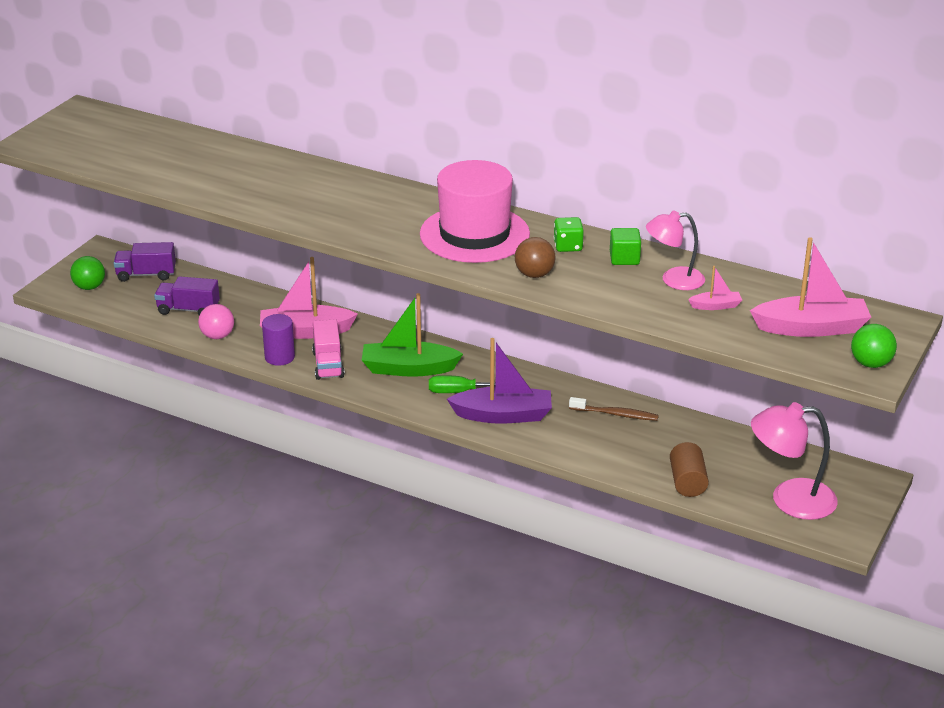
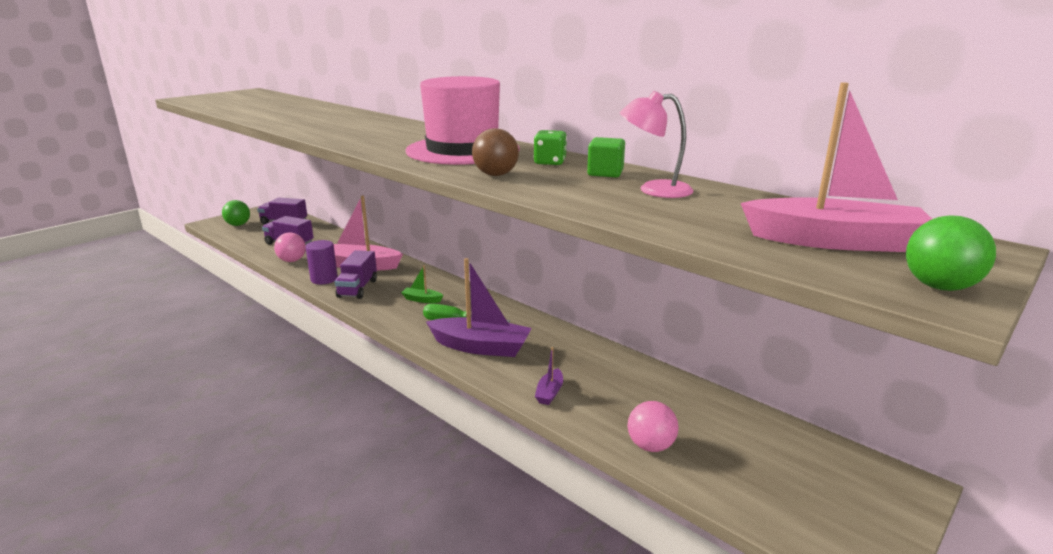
camera: 15 degrees right, 10 degrees down
(328, 364) = (357, 288): pink truck -> purple truck
(408, 369) = (422, 299): green boat -> green boat, size x0.46
(589, 451) = (549, 393): none -> purple boat
(615, 414) = (595, 362): brown toothbrush -> none
(687, 482) = (650, 446): brown cylinder -> pink ball
(715, 306) = (698, 212): pink boat -> none
(790, 499) = (782, 492): pink lamp -> none

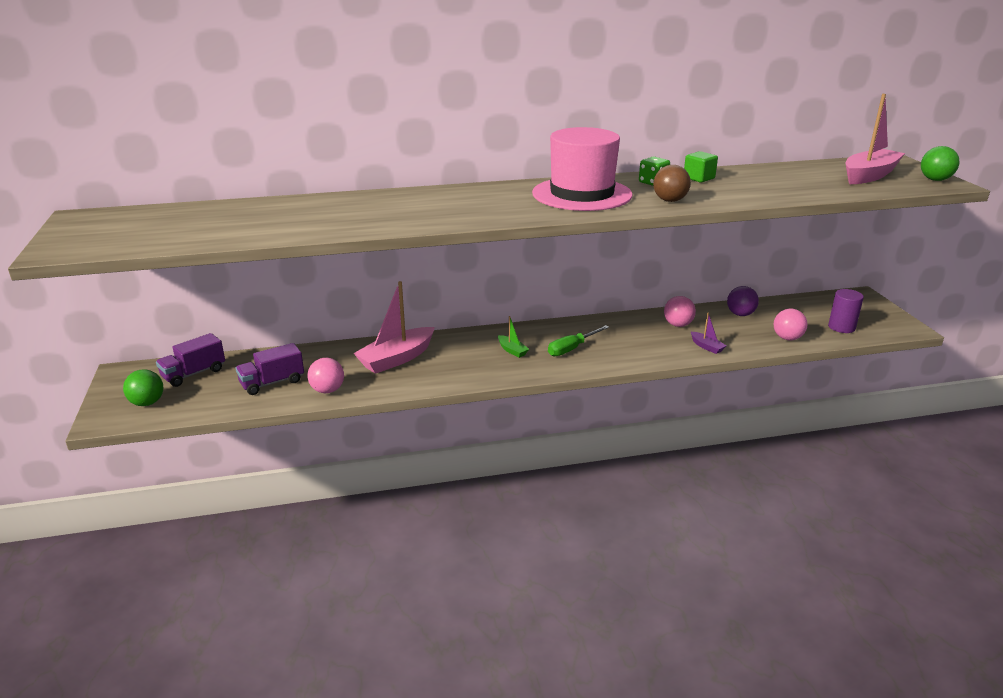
camera: 55 degrees left, 5 degrees up
(324, 279) = (404, 383): purple cylinder -> purple cylinder (841, 327)
(357, 288) = (450, 372): purple truck -> none
(422, 299) = (512, 350): green boat -> green boat turned 90 degrees counterclockwise
(481, 347) = (621, 350): purple boat -> none
(582, 362) = (678, 325): none -> pink ball
(654, 190) = (750, 178): pink lamp -> none
(670, 394) = (740, 314): none -> purple ball

